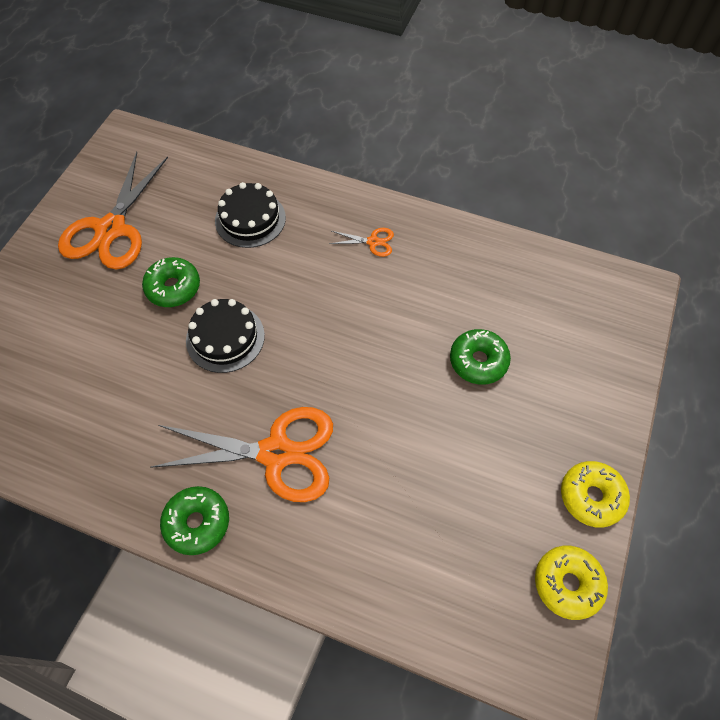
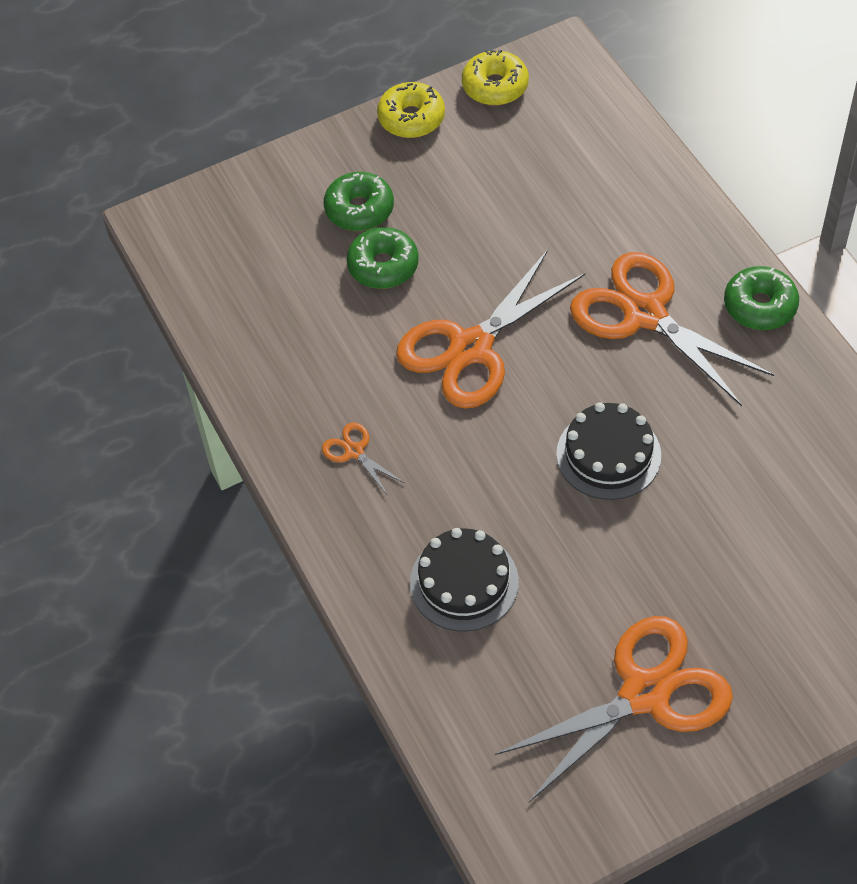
camera: 135 degrees left, 5 degrees down
(173, 287) = (623, 554): green donut -> green donut (359, 209)
(368, 346) = (471, 348): none -> orange scissors

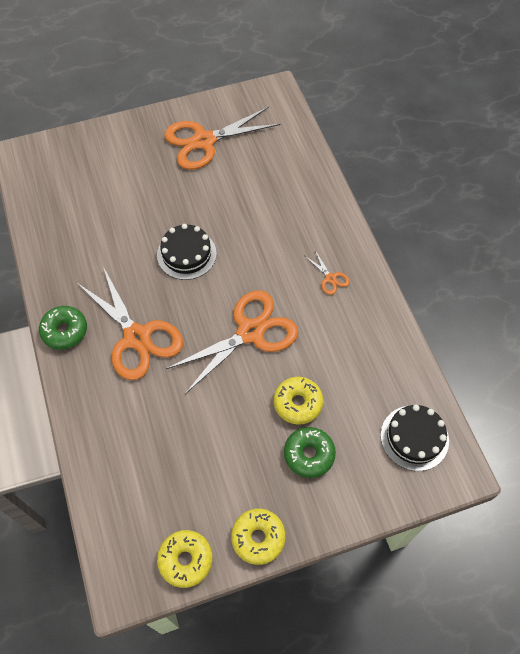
camera: 175 degrees left, 5 degrees up
(383, 266) = (298, 403): green donut -> yellow donut
(464, 582) = (280, 201): black cake -> black cake (414, 437)

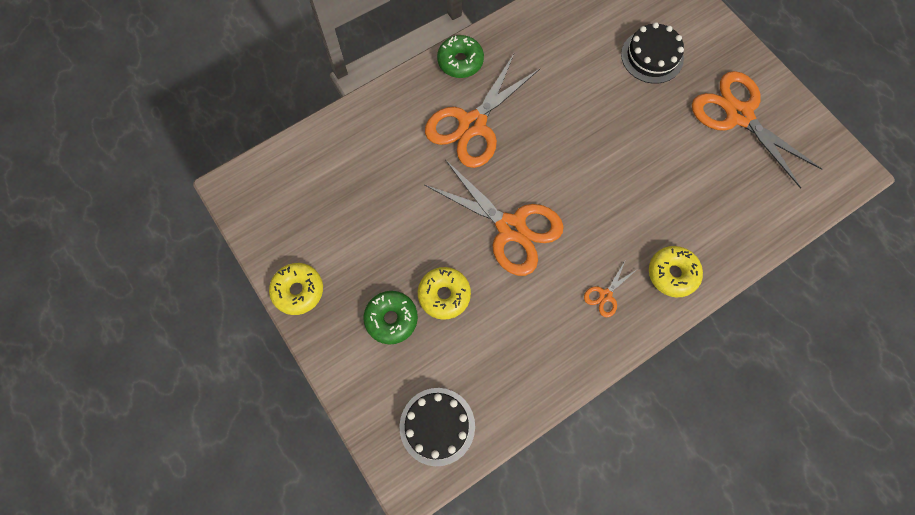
camera: 75 degrees right, 10 degrees up
(185, 560) = (266, 232): yellow donut -> yellow donut (672, 273)
(186, 254) = (583, 141): black cake -> black cake (652, 56)

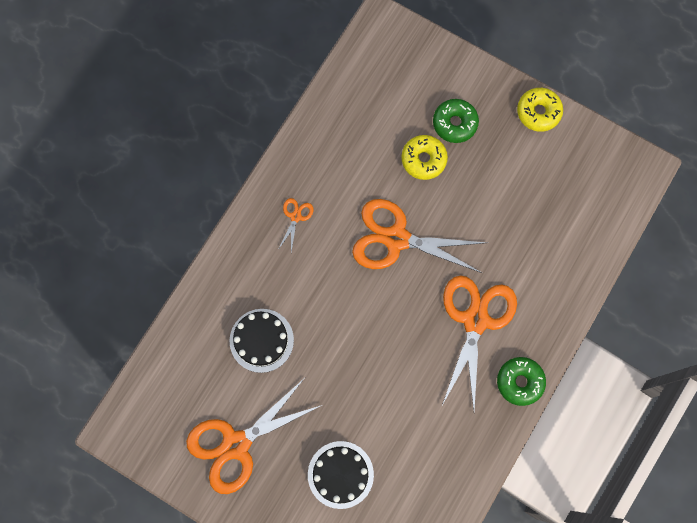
camera: 155 degrees right, 5 degrees up
(437, 426) = (381, 65): black cake -> black cake (261, 340)
(672, 273) = (247, 259): yellow donut -> none
(739, 115) = (236, 444): orange scissors -> orange scissors turned 120 degrees clockwise

